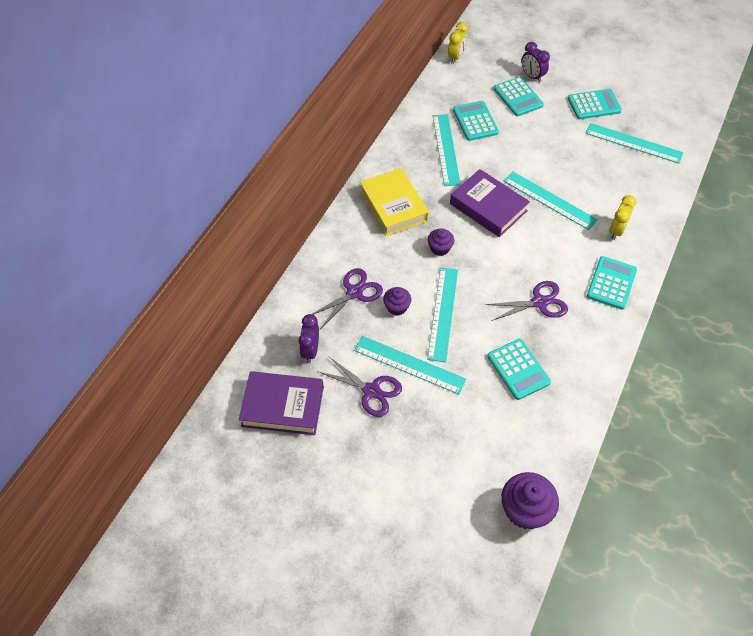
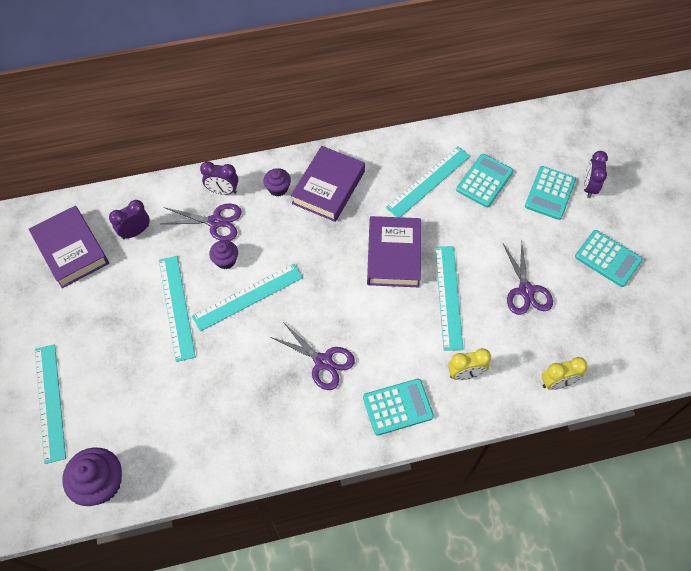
camera: 50 degrees right, 5 degrees up
(330, 270) = (223, 191): none -> purple clock
(371, 391) = (130, 298): purple scissors -> purple scissors (526, 291)
(393, 206) = (328, 187): yellow book -> purple book
(440, 248) = (314, 250): purple cupcake -> purple cupcake (278, 188)
(456, 57) = (547, 116): yellow clock -> yellow clock (557, 383)
(518, 369) = (237, 390): turquoise calculator -> none
(633, 143) = (593, 322): turquoise ruler -> turquoise ruler (50, 402)

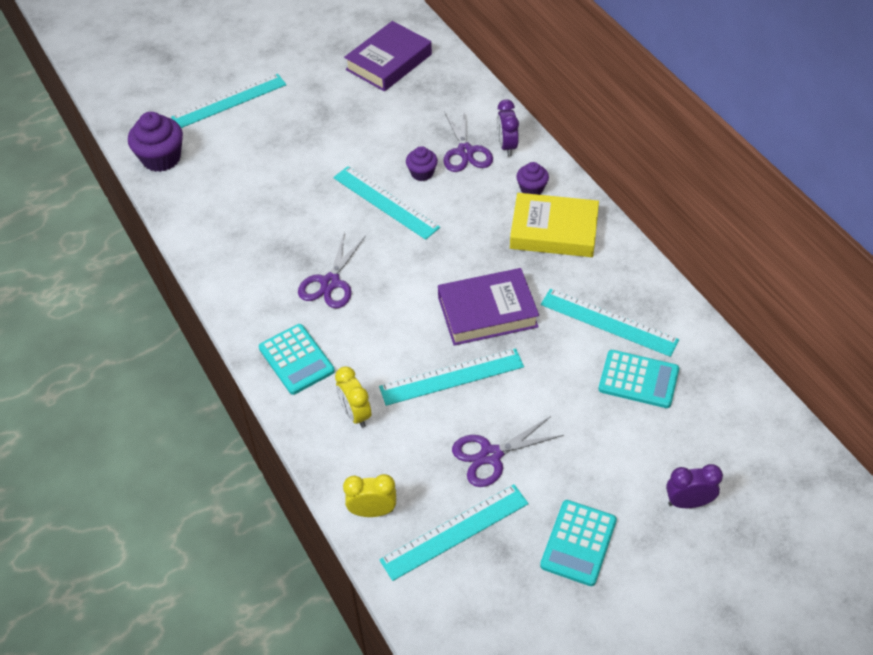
camera: 75 degrees right, 10 degrees down
(135, 232) = (427, 98): purple clock -> none
(176, 307) = (354, 153): turquoise ruler -> turquoise ruler (454, 531)
(328, 187) = (554, 231): purple book -> yellow book
(550, 193) = (654, 457): turquoise calculator -> none
(557, 383) = (372, 511): yellow clock -> yellow clock turned 120 degrees clockwise

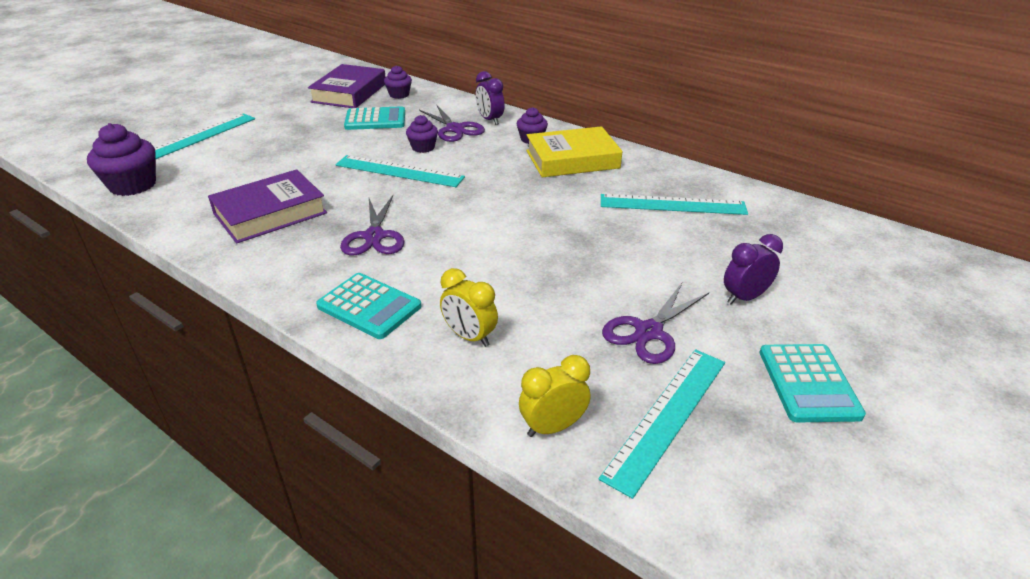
camera: 25 degrees left, 15 degrees down
(436, 78) = (399, 95): none -> purple cupcake
(451, 377) = (555, 278): turquoise ruler -> none
(487, 312) = (554, 222): purple book -> purple book (270, 213)
(638, 379) = (736, 236): turquoise calculator -> turquoise calculator (375, 120)
(688, 502) = (874, 314): purple clock -> purple clock (744, 297)

